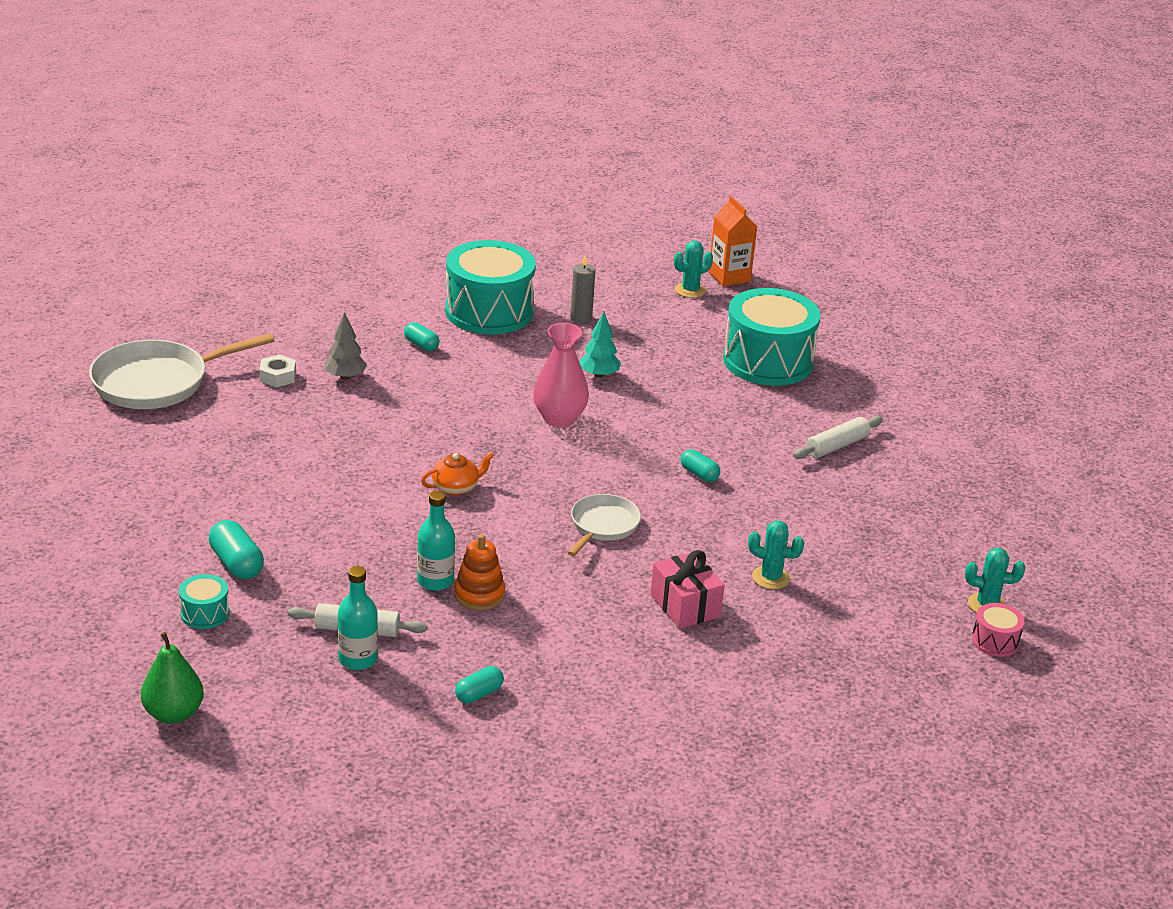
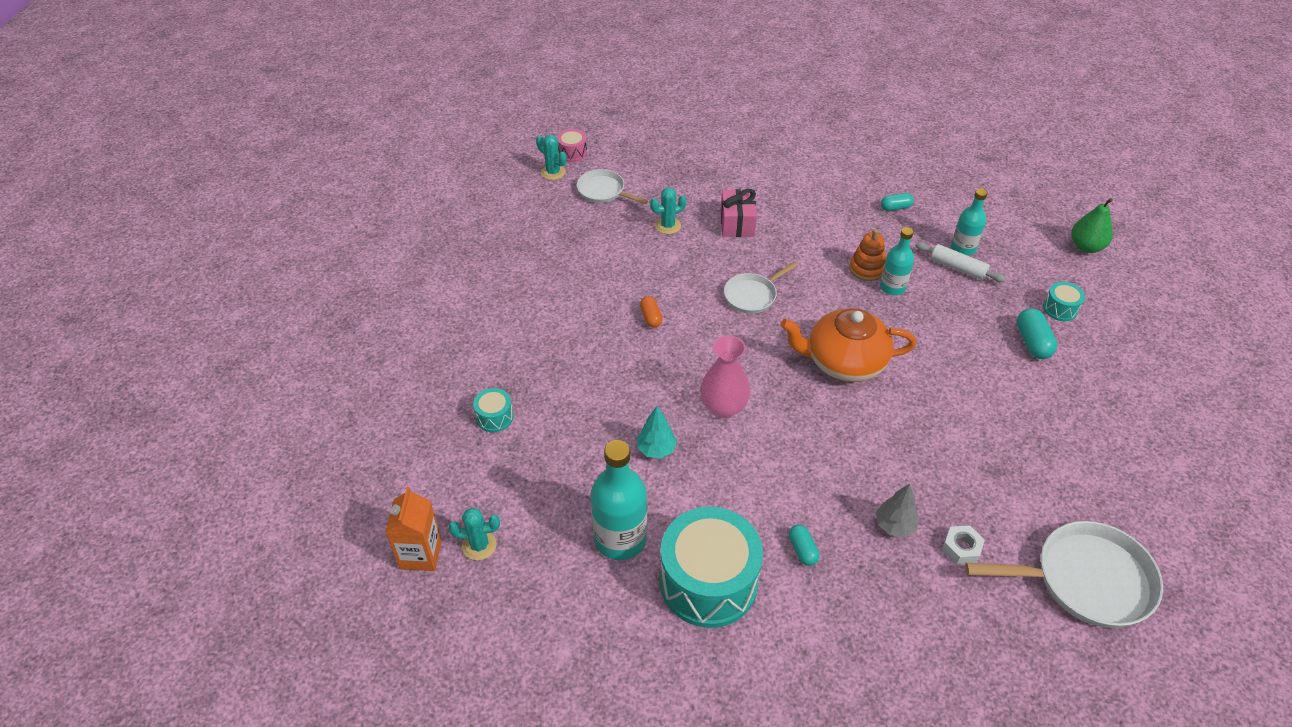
camera: 150 degrees left, 15 degrees up
(456, 487) = (844, 362): orange teapot -> orange teapot, size x2.13
(581, 317) = (620, 539): grey candle -> turquoise bottle
(699, 474) = (651, 317): turquoise capsule -> orange capsule
(768, 361) = (494, 417): turquoise drum -> turquoise drum, size x0.43
(771, 578) = (668, 225): turquoise cactus -> turquoise cactus turned 75 degrees counterclockwise
(837, 446) = (525, 311): white rolling pin -> none
(894, 598) = (603, 191): none -> white pan

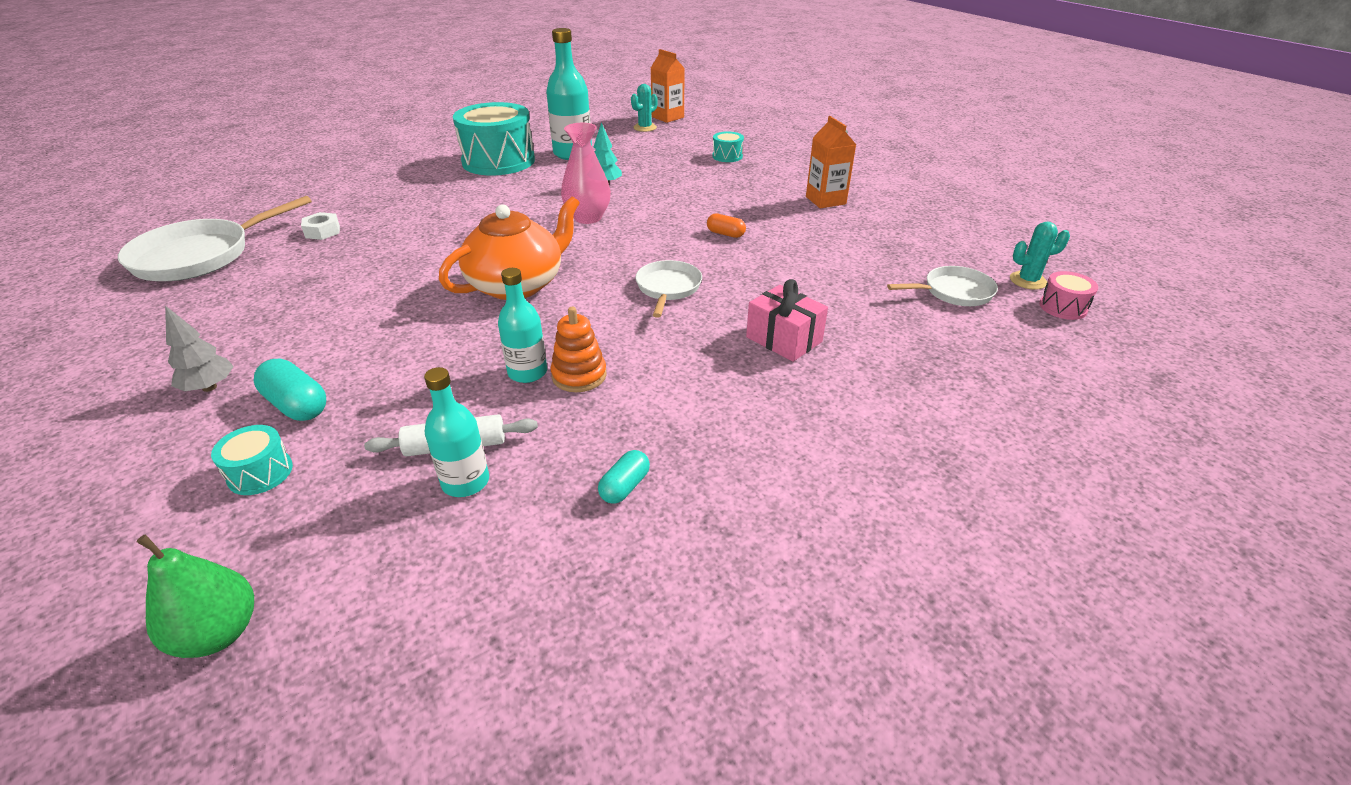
camera: 135 degrees right, 10 degrees down
(528, 302) = (825, 200): none -> orange carton
(668, 225) = (840, 298): turquoise cactus -> none
(802, 550) = (449, 189): turquoise capsule -> none
(894, 525) = (387, 221): grey tree -> grey tree (209, 387)

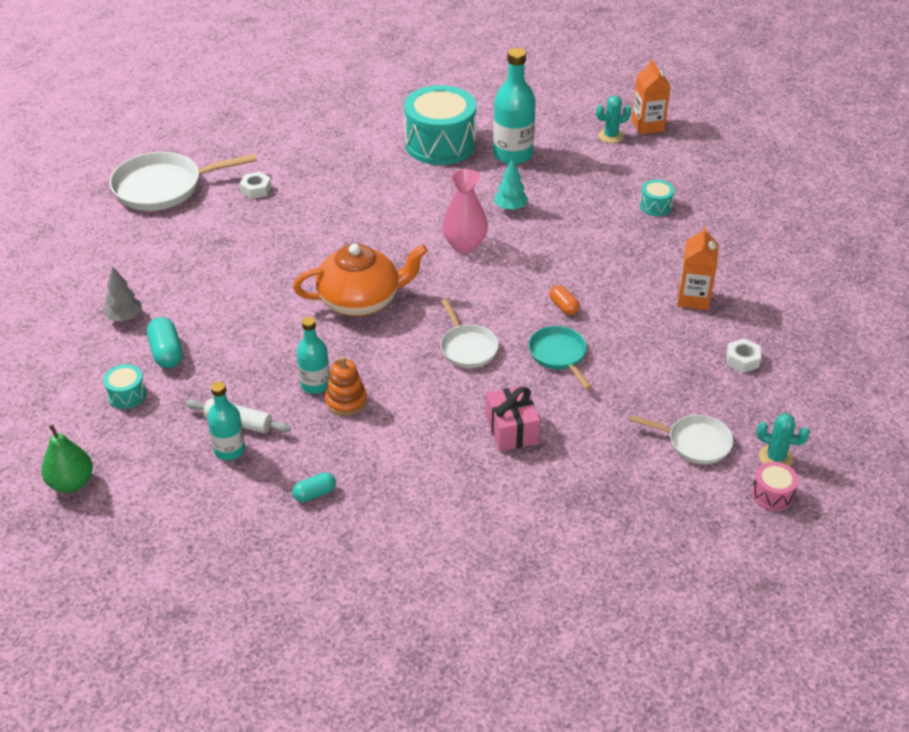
camera: 30 degrees right, 5 degrees up
(668, 288) = (467, 347): white pan -> white pan turned 120 degrees clockwise
(761, 268) = (559, 355): none -> turquoise pan
(913, 226) = (742, 360): none -> white nut

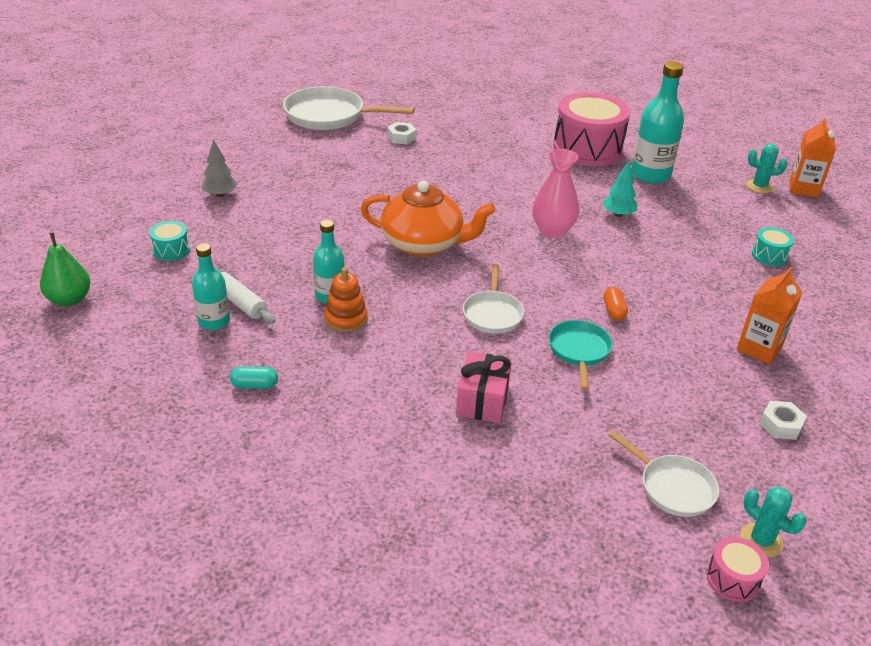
camera: 25 degrees right, 5 degrees down
(166, 353) = (229, 230): turquoise capsule -> none
(440, 144) = (587, 149): turquoise drum -> pink drum

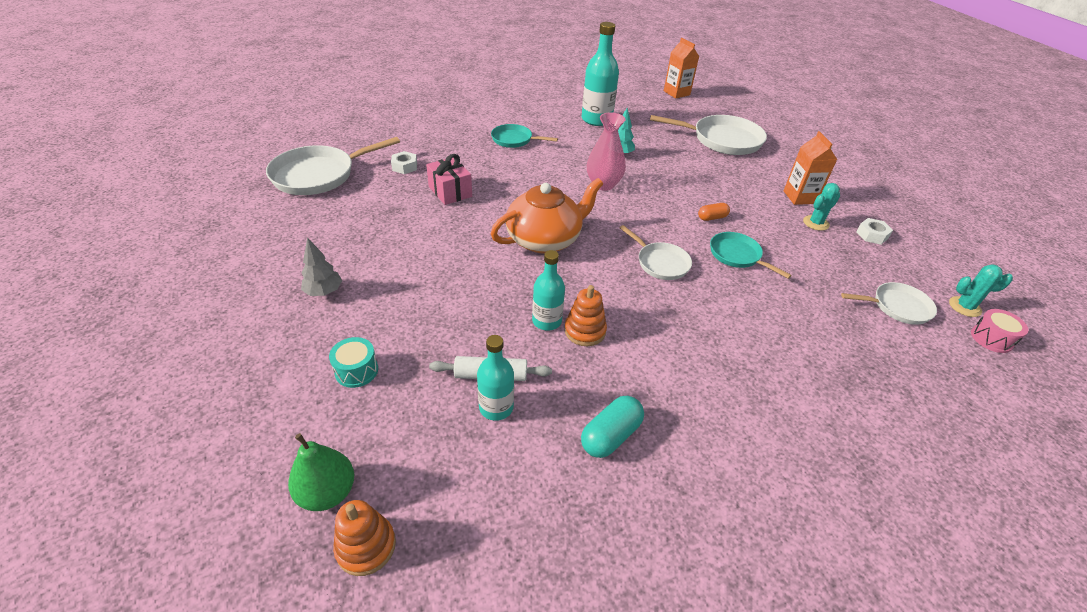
camera: 45 degrees left, 5 degrees up
(50, 336) = (366, 546): none -> orange stacking toy
(255, 385) = (610, 435): turquoise capsule -> turquoise capsule, size x1.56
(482, 400) = (748, 327): pink gift -> pink gift (450, 191)
(531, 157) = (514, 140): none -> turquoise pan
(587, 149) = (538, 119): pink drum -> none
(613, 311) = (712, 218): orange capsule -> orange capsule turned 60 degrees counterclockwise
(759, 186) = (657, 101): turquoise cactus -> turquoise cactus (816, 223)
(769, 255) = (722, 140): turquoise drum -> white pan

